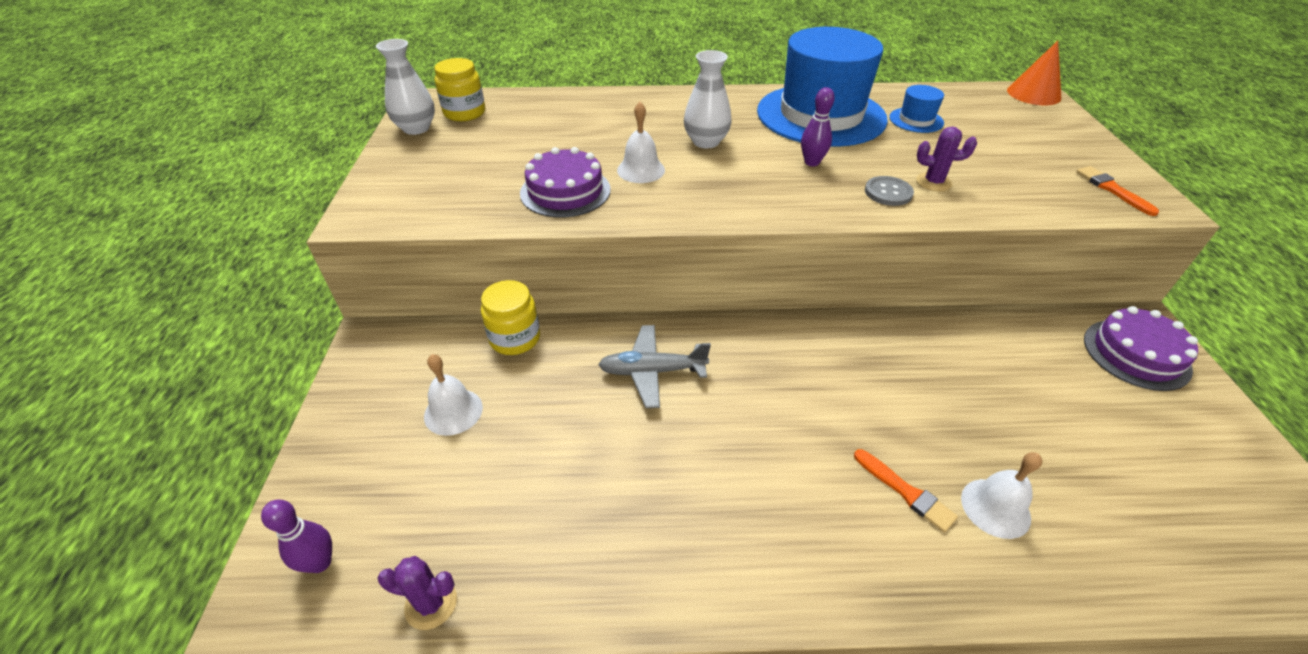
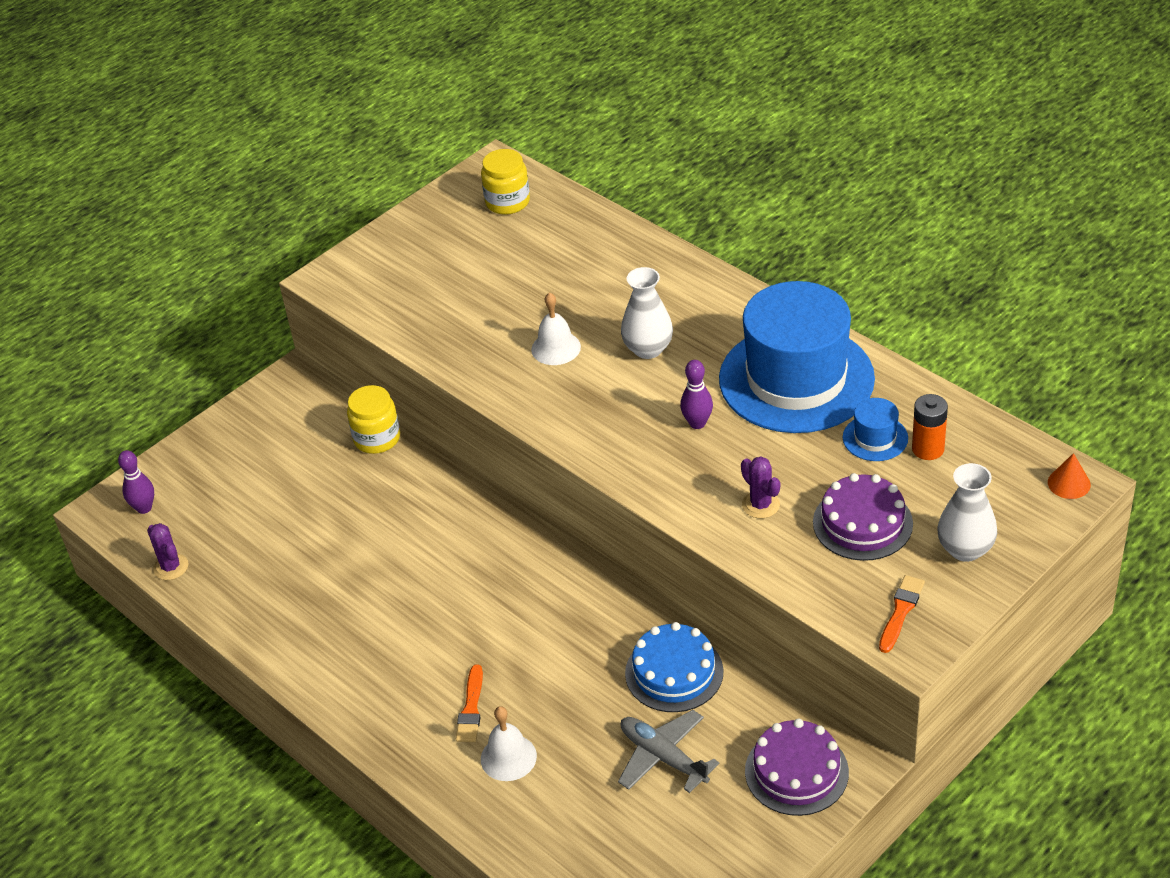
camera: 50 degrees right, 0 degrees up
(416, 128) = (453, 201): white vase -> white vase (965, 549)
(453, 411) = (287, 466): white bell -> none
(565, 191) = (477, 336): purple cake -> purple cake (862, 523)
(652, 371) = (430, 524): grey plane -> grey plane (663, 757)
(888, 192) = (706, 489): grey button -> none
(949, 112) = (928, 449): none -> orange battery
(972, 348) = (674, 672): none -> blue cake
(1033, 94) = (1069, 483): orange cone -> orange cone, size x0.61

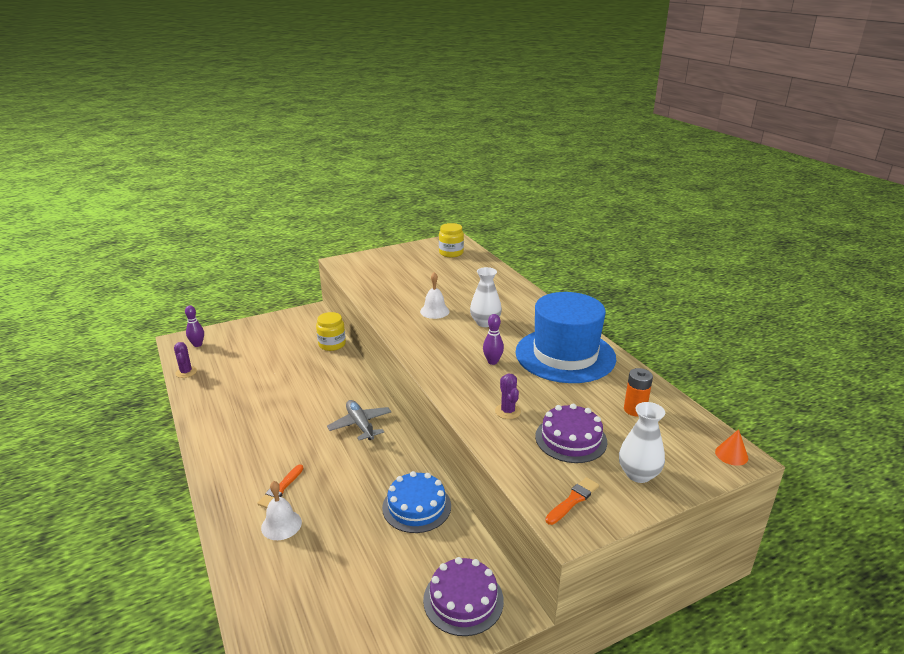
camera: 15 degrees right, 15 degrees down
(663, 757) = (377, 558): grey plane -> grey plane (360, 425)
(875, 438) = (601, 395): blue hat -> none

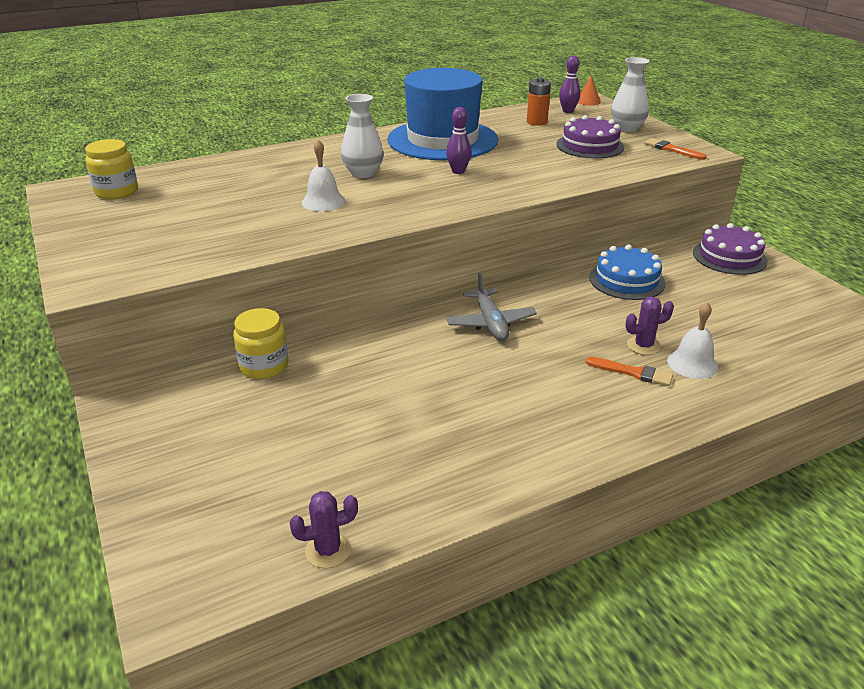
camera: 90 degrees left, 5 degrees up
(197, 344) = (205, 561): purple bowling pin -> purple bowling pin (568, 111)
(360, 425) = (490, 323): grey plane -> grey plane turned 75 degrees counterclockwise
(508, 411) = (554, 167): purple cactus -> purple cactus (643, 346)

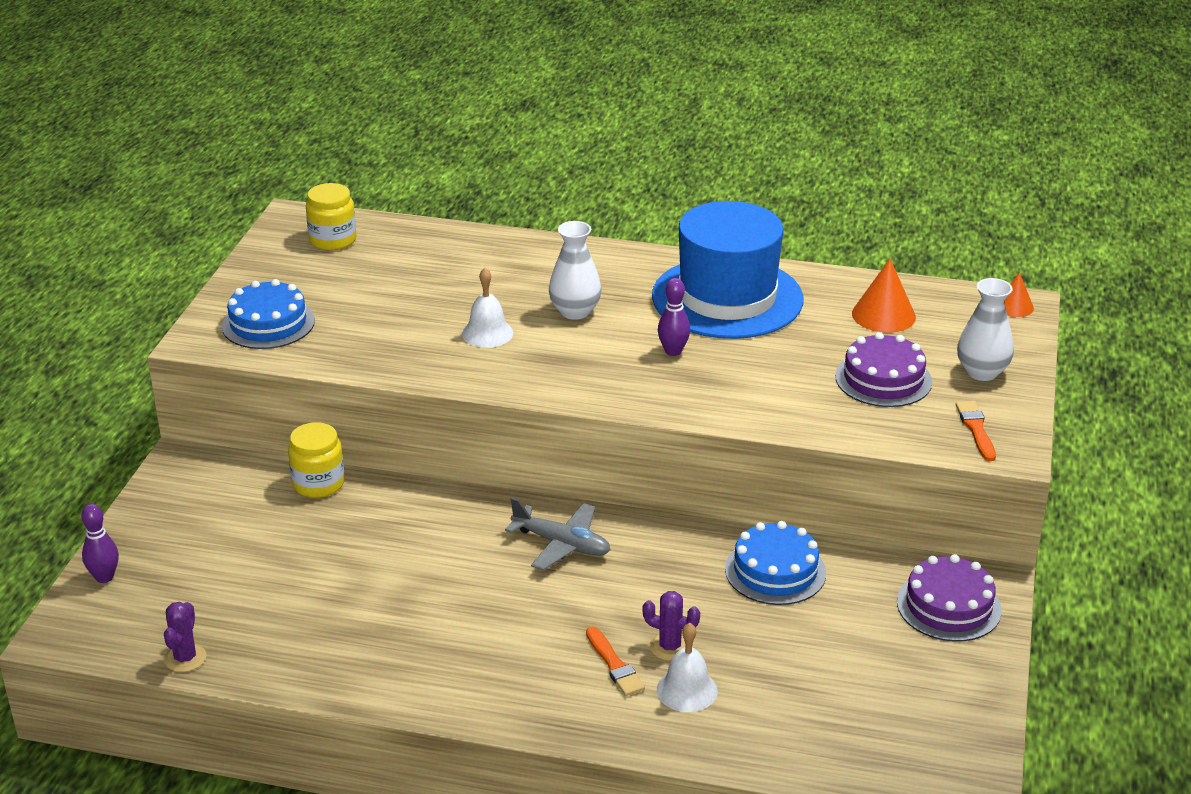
camera: 40 degrees right, 0 degrees up
(136, 253) = (268, 323): none -> blue cake
(328, 550) = (185, 658): purple cactus -> purple cactus turned 75 degrees clockwise
(490, 323) = (562, 544): grey plane -> grey plane turned 90 degrees counterclockwise
(537, 122) = (883, 315): orange battery -> orange cone
(568, 111) = (956, 312): purple bowling pin -> purple bowling pin (104, 577)

